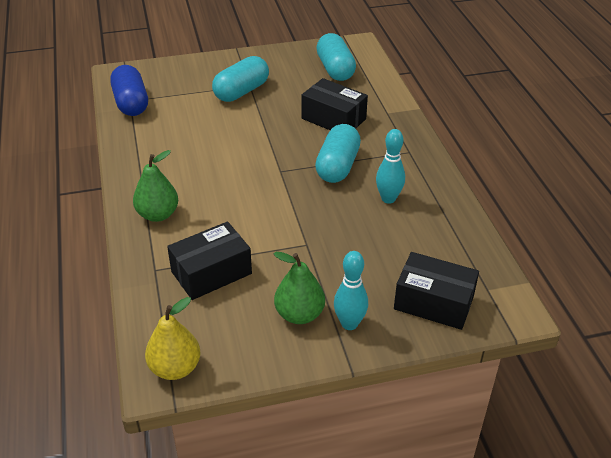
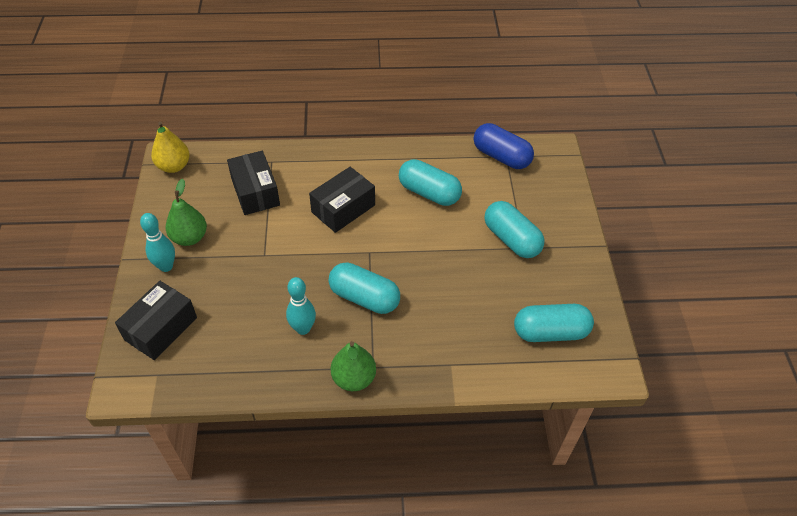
camera: 100 degrees right, 10 degrees up
(131, 103) = (501, 156): blue capsule -> blue capsule turned 45 degrees clockwise
(158, 214) = (334, 166): green pear -> green pear (353, 378)
(190, 142) = (429, 193): none -> turquoise capsule
(333, 119) = (447, 310): black box -> black box (343, 208)

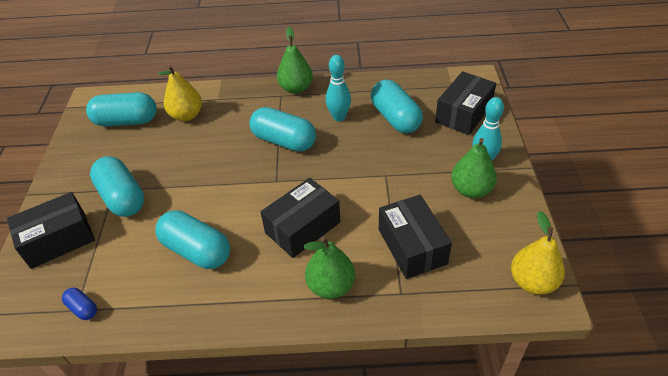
camera: 175 degrees left, 5 degrees down
(239, 325) = (395, 118): none -> turquoise capsule
(322, 166) = (331, 286): none -> green pear
(481, 338) = (186, 115): none -> yellow pear
(501, 156) = (83, 308): blue capsule -> blue capsule, size x0.47
(549, 204) = (58, 239): none -> black box

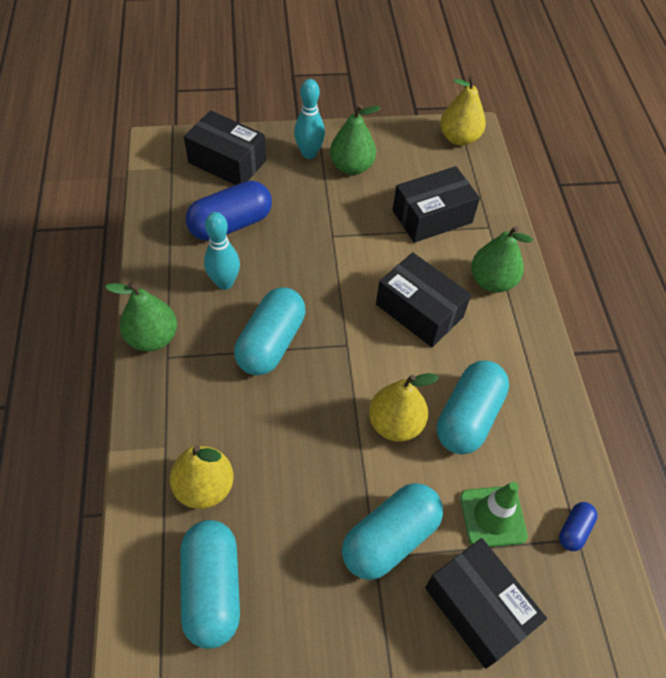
camera: 100 degrees left, 10 degrees up
(114, 256) = (492, 516): none -> green traffic cone
(203, 205) = (395, 424): none -> yellow pear
(395, 118) = (231, 224): turquoise capsule -> blue capsule

